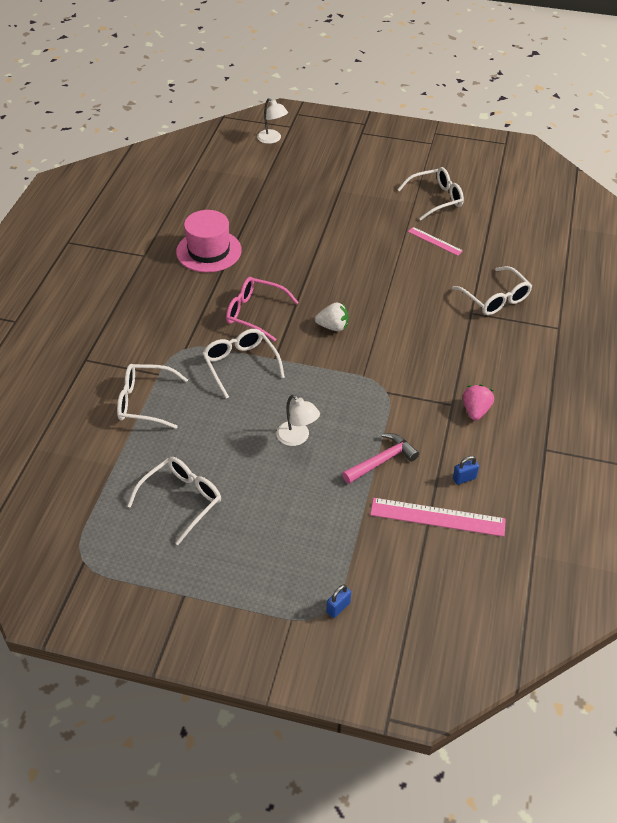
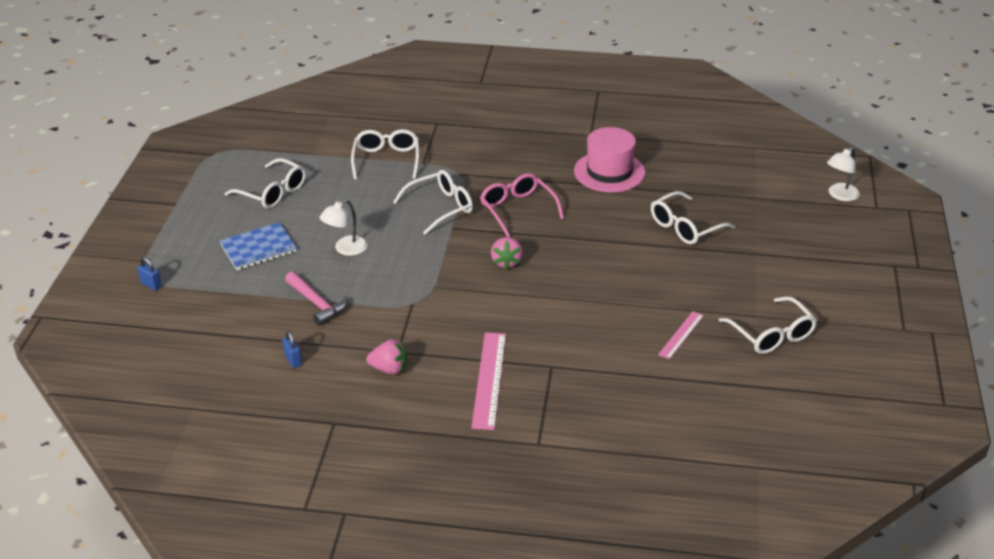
camera: 85 degrees right, 10 degrees down
(254, 313) = (517, 209): pink glasses -> pink glasses turned 45 degrees counterclockwise
(285, 510) = (258, 248): none -> blue notebook
(333, 327) = (506, 262): white strawberry -> pink strawberry
(437, 517) = (244, 342): pink ruler -> pink ruler (489, 379)
(495, 299) = (581, 387): white glasses -> white glasses (685, 227)

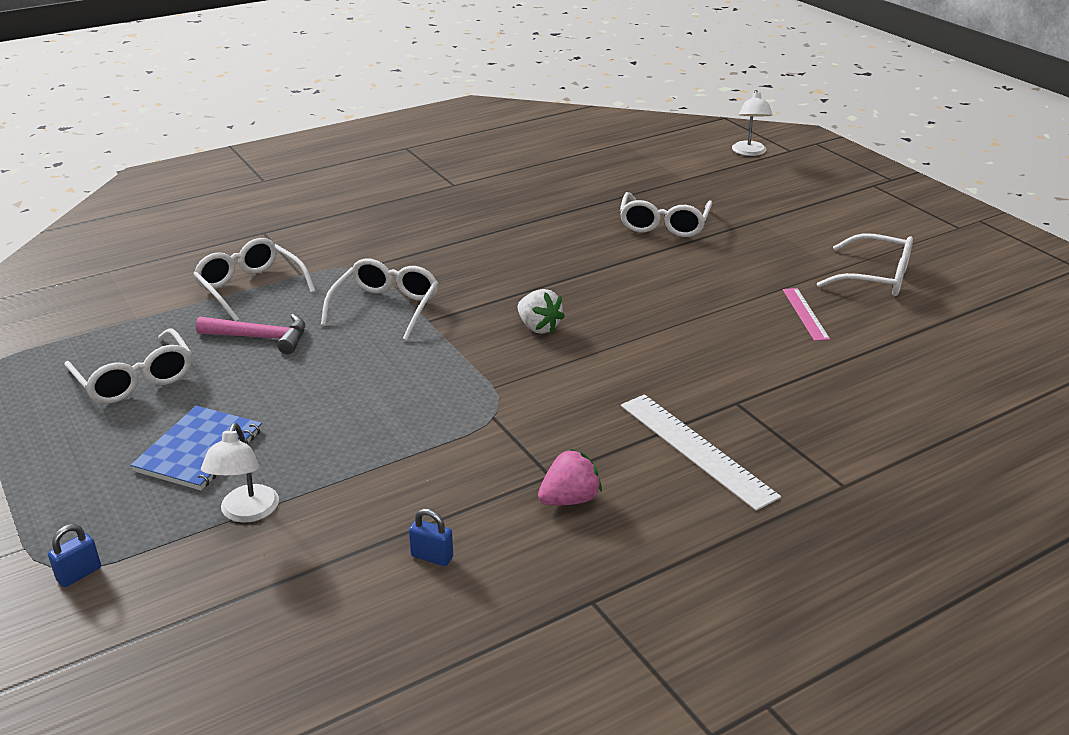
camera: 40 degrees left, 5 degrees down
(151, 285) = (79, 574): blue padlock -> blue padlock turned 45 degrees counterclockwise
(273, 192) = (135, 379): white glasses -> white glasses turned 60 degrees clockwise
(317, 304) = (372, 475): pink hammer -> pink hammer (261, 338)
(345, 249) = (326, 398): white lamp -> white lamp (246, 513)
(489, 379) = (696, 449): pink ruler -> white ruler
(506, 262) = (538, 327): pink strawberry -> white strawberry
(517, 209) = (476, 275): pink glasses -> none
(609, 172) = (521, 208): pink hat -> none

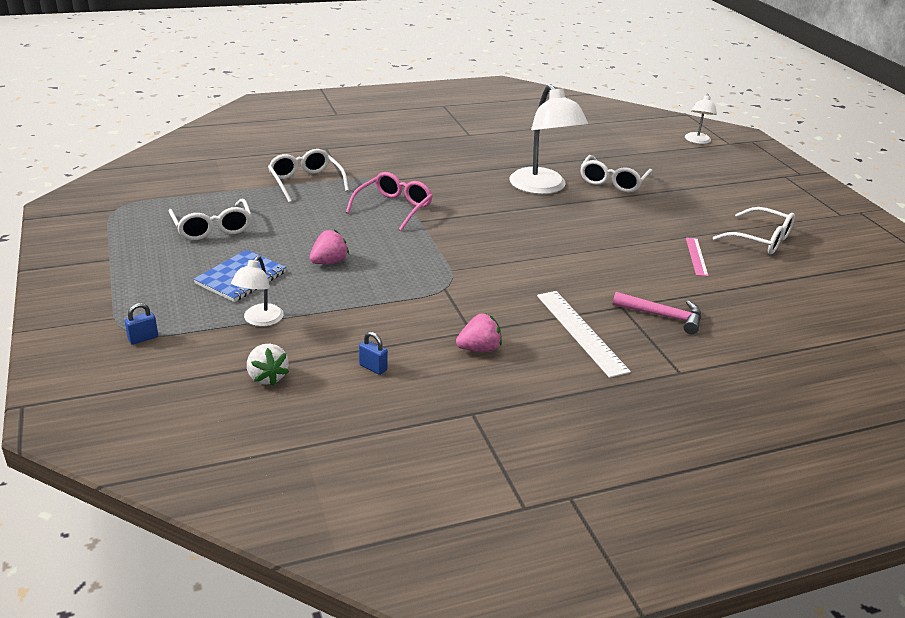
camera: 10 degrees right, 0 degrees up
(261, 338) = (303, 215): pink hammer -> pink hammer (663, 316)
(320, 403) = (329, 262): none -> pink strawberry
(386, 307) = (394, 208): white glasses -> pink glasses
(538, 327) = (496, 236): white strawberry -> white strawberry (267, 377)
(576, 247) = (542, 188): none -> white lamp

